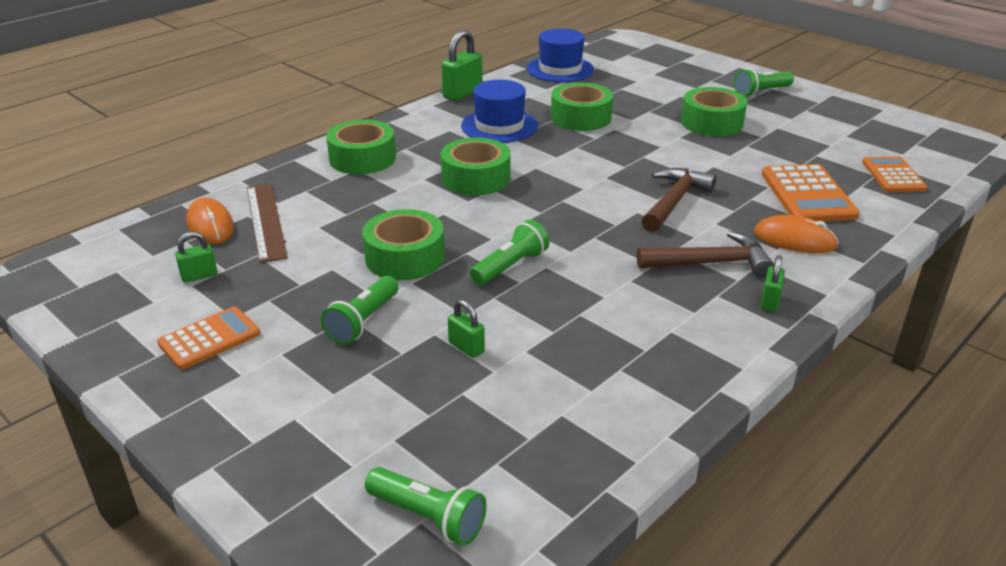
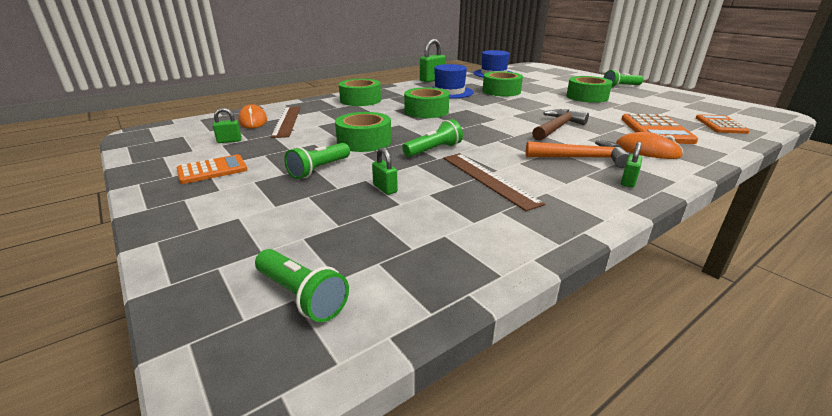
camera: 10 degrees right, 5 degrees down
(595, 316) = (488, 179): none -> brown ruler
(711, 263) = (582, 158): brown hammer -> orange hammer

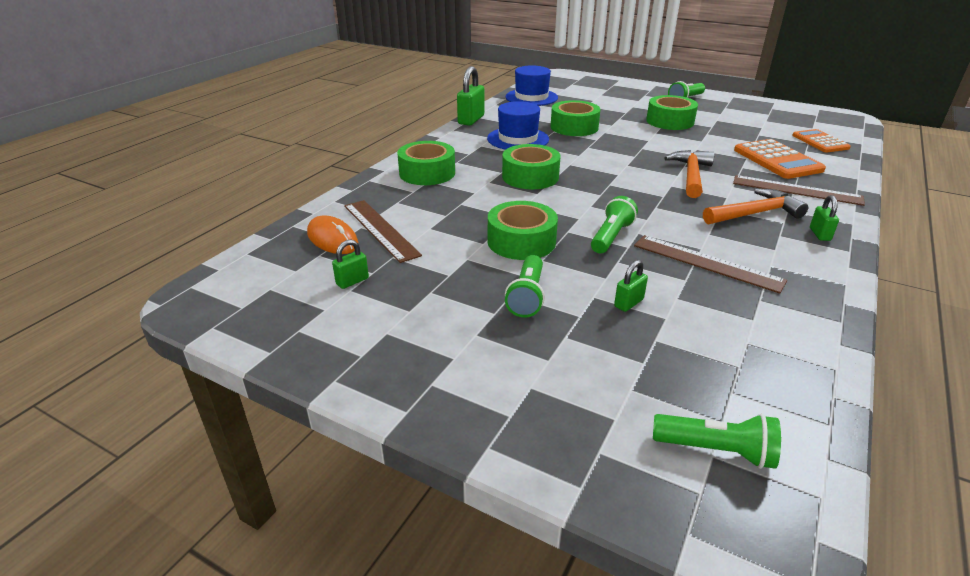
camera: 25 degrees left, 5 degrees up
(212, 170) = (401, 333): orange calculator -> none
(385, 189) = (628, 303): green padlock -> green padlock turned 75 degrees counterclockwise
(557, 128) = (691, 175): brown hammer -> orange hammer
(647, 151) = (796, 190): orange mouse -> brown ruler

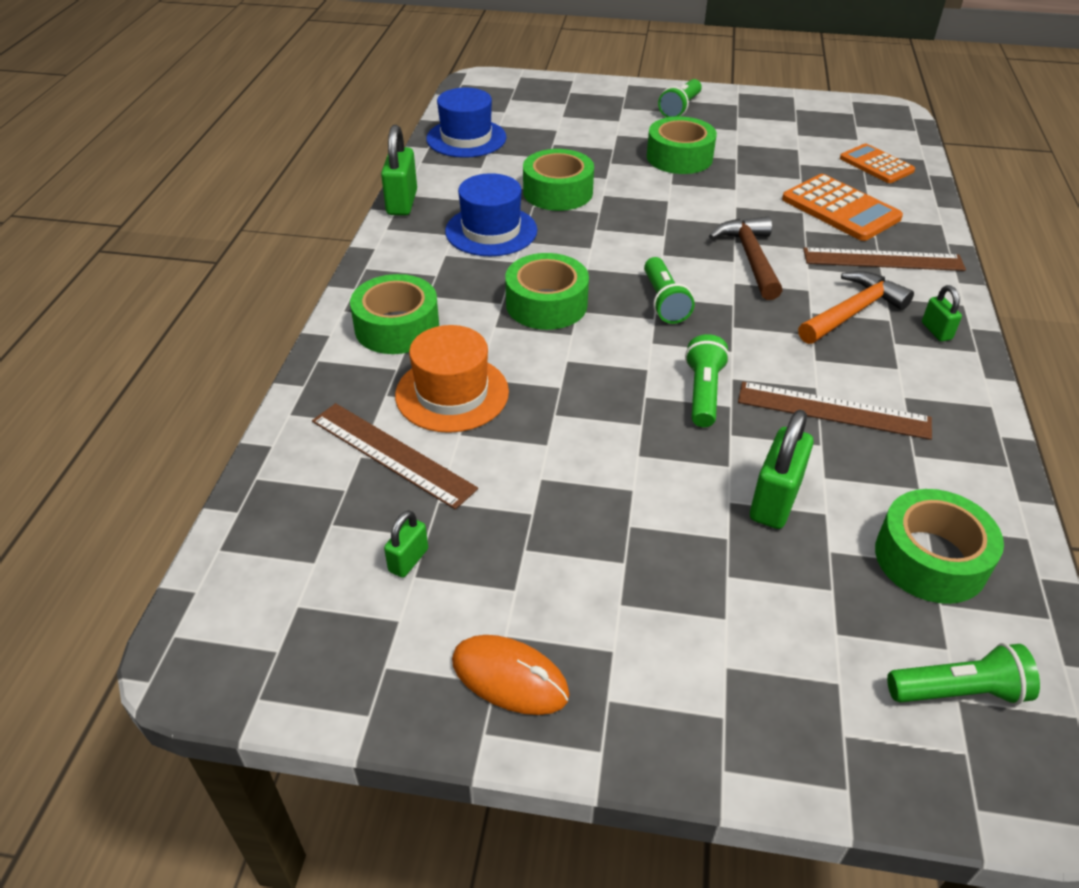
camera: 20 degrees left, 10 degrees up
(332, 239) = (333, 490): orange mouse -> orange mouse (510, 677)
(438, 208) = (452, 393): none -> orange hat
(521, 241) = (595, 429): green tape -> green tape (930, 559)
(527, 296) = (650, 523): green flashlight -> green flashlight (664, 302)
(628, 303) = (775, 501): green padlock -> green padlock, size x1.80
(691, 175) = (750, 258): orange hammer -> brown hammer

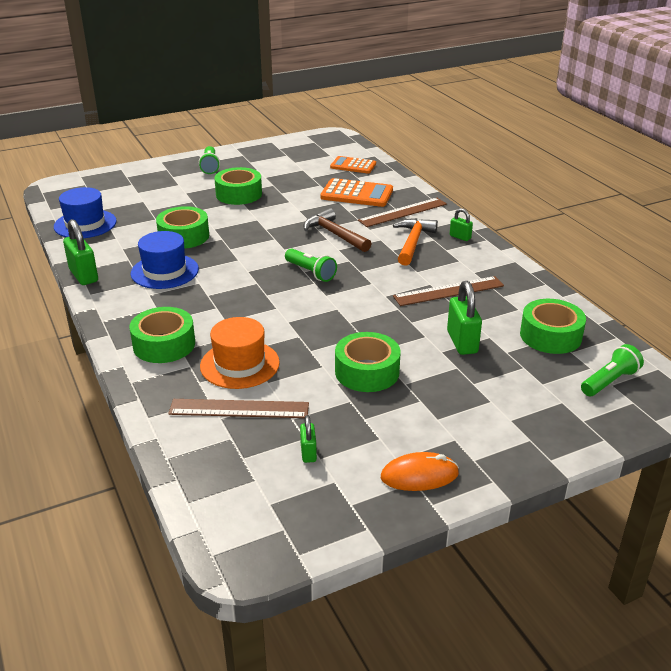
camera: 35 degrees left, 10 degrees down
(546, 304) = (244, 298): green tape -> green tape (367, 372)
(703, 393) = (378, 308): green flashlight -> none

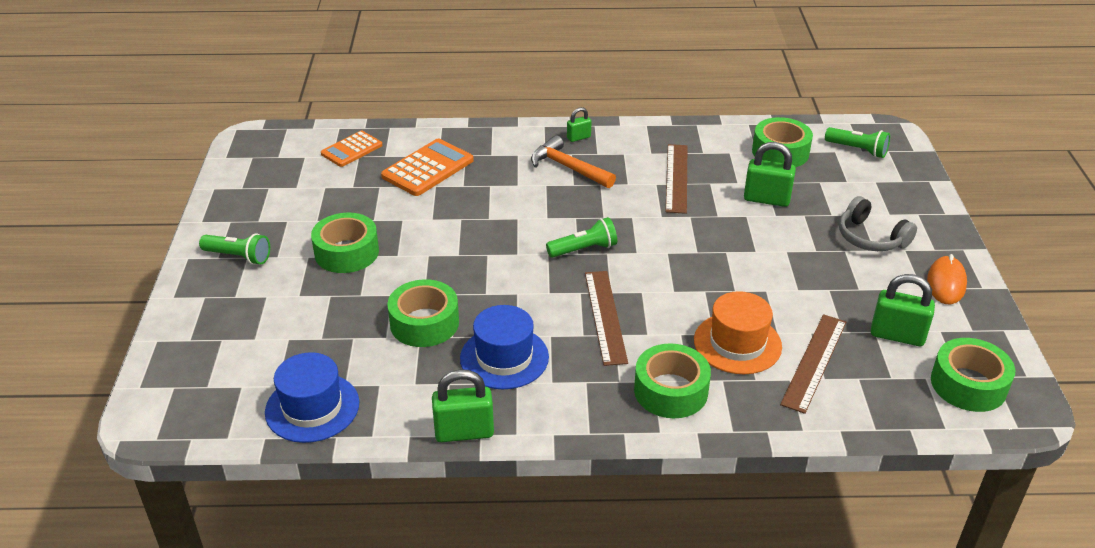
camera: 65 degrees left, 5 degrees up
(308, 453) = (897, 335): green padlock -> green padlock, size x1.80
(334, 234) = (511, 210): brown hammer -> none
(367, 372) = (788, 266): green tape -> green tape (968, 384)
(403, 212) = (498, 153): brown ruler -> brown ruler (605, 316)
(456, 413) = (870, 238): none -> grey headphones
(609, 381) = (857, 150): green flashlight -> green flashlight turned 135 degrees clockwise

